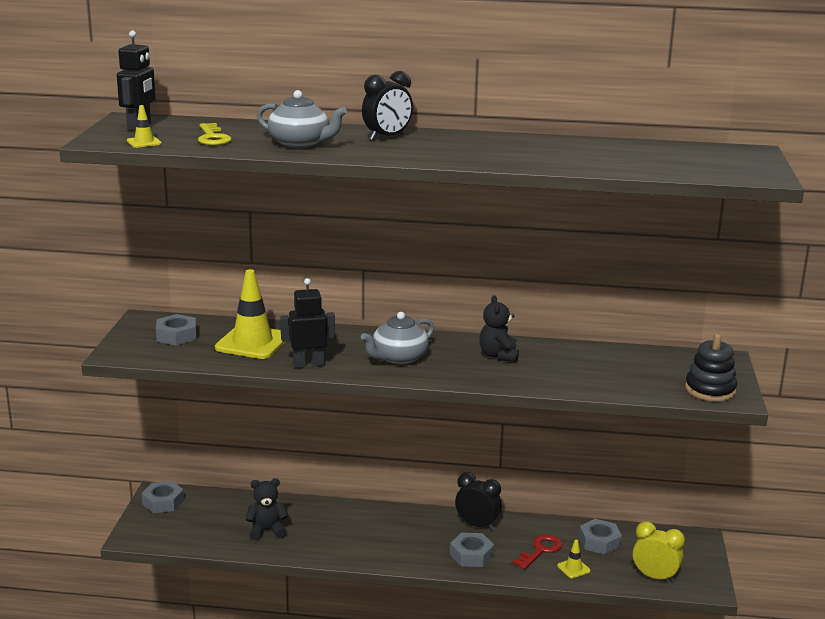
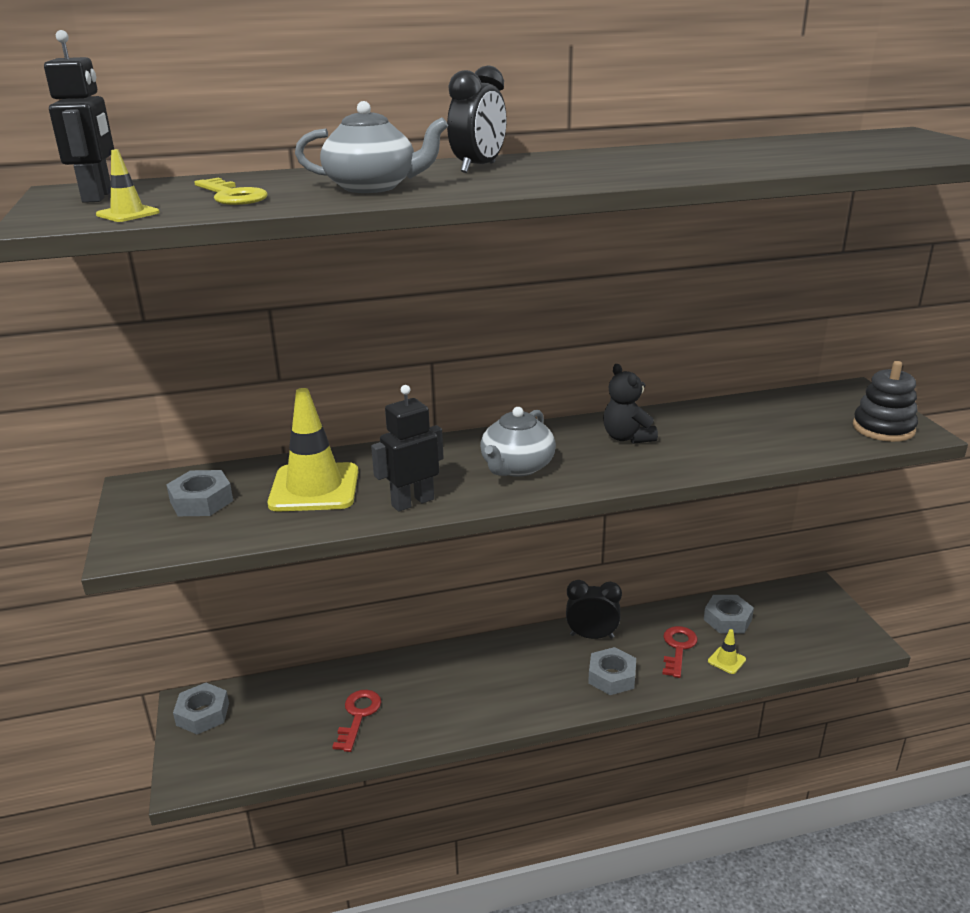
camera: 20 degrees left, 5 degrees up
(267, 530) = (358, 716): black teddy bear -> red key
(655, 577) = (811, 646): yellow clock -> none

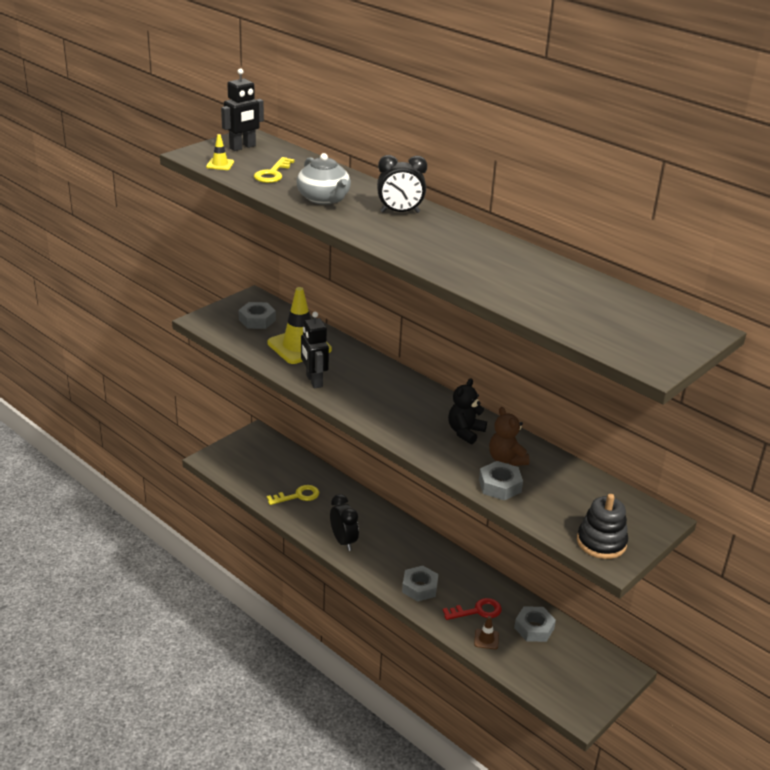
camera: 55 degrees right, 5 degrees up
(203, 714) = (254, 441): grey nut -> grey nut (499, 486)
(358, 716) = (297, 496): red key -> yellow key
(412, 502) = (314, 381): black robot -> black robot turned 135 degrees counterclockwise
(516, 467) = (385, 402): grey teapot -> none
(592, 636) = (451, 565): black clock -> black clock (343, 541)
(700, 431) = (506, 459): none -> brown teddy bear
(726, 660) = (486, 639): yellow traffic cone -> brown traffic cone

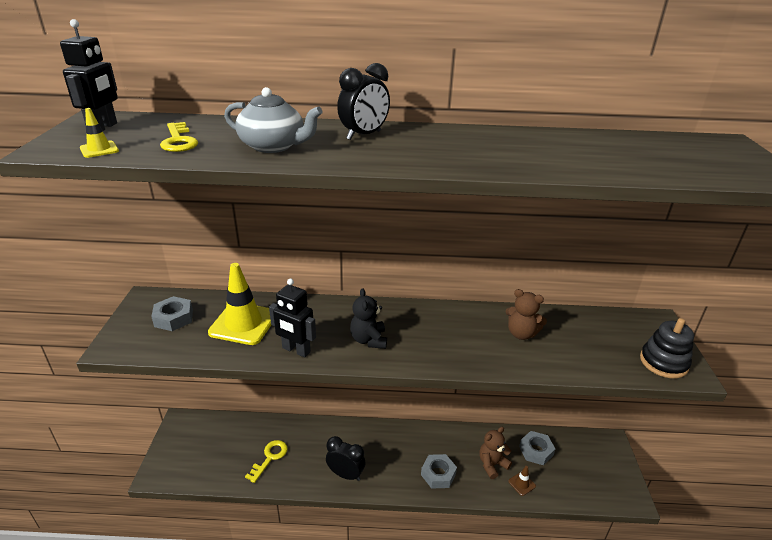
camera: 40 degrees left, 0 degrees up
(465, 432) = (466, 327): black teddy bear -> black teddy bear (369, 340)
(477, 611) = (492, 464): red key -> brown teddy bear
(499, 486) = (548, 359): grey nut -> none

